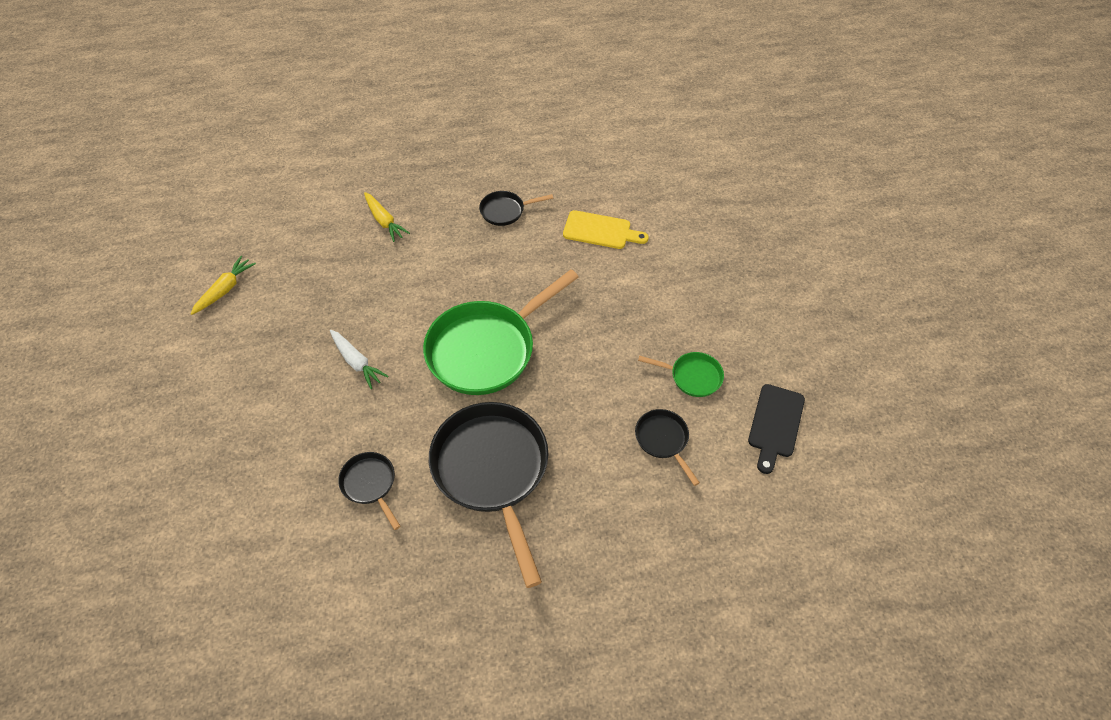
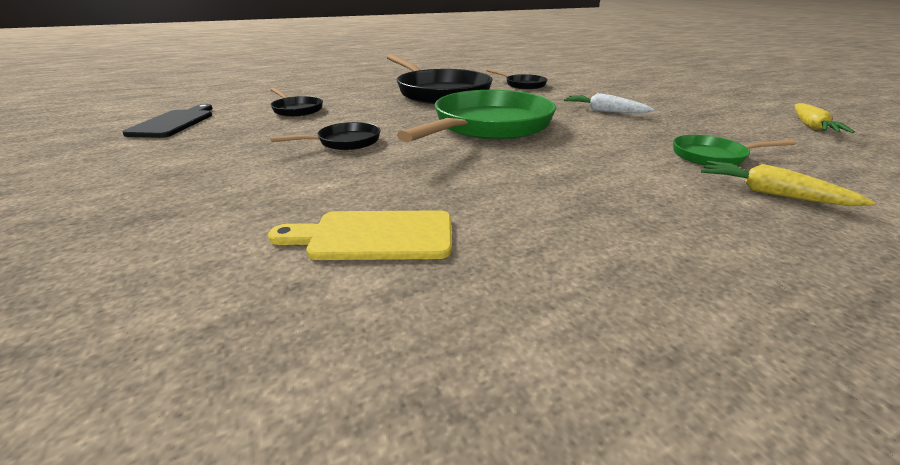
camera: 165 degrees right, 25 degrees down
(505, 211) = (589, 237): black pan -> black pan (345, 142)
(692, 376) = (251, 134): green pan -> green pan (712, 156)

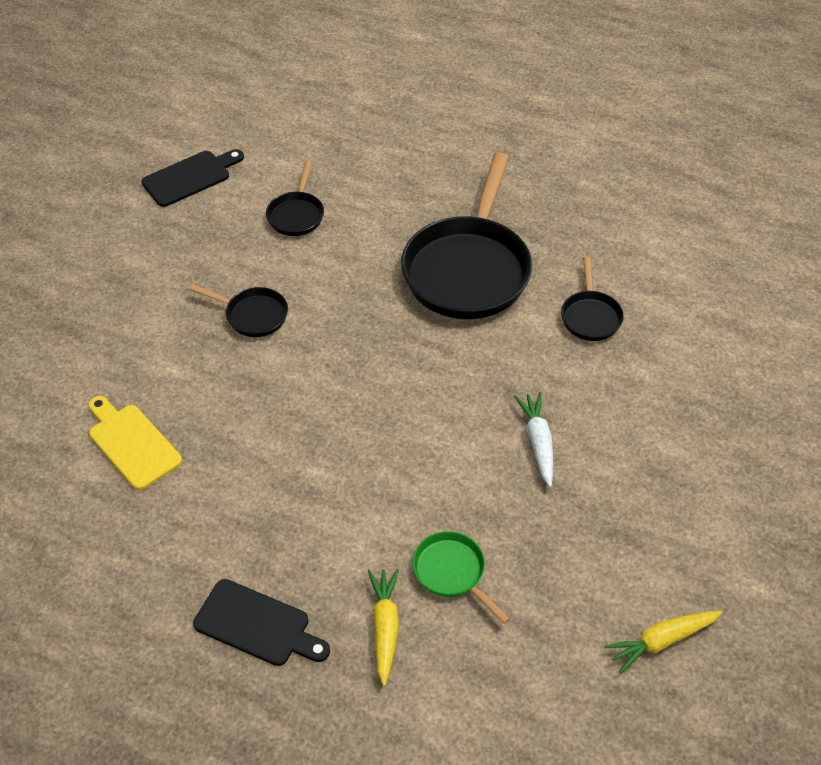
camera: 50 degrees right, 20 degrees up
(488, 126) = (386, 379): green pan -> none
(742, 253) = (257, 625): none -> black cutting board

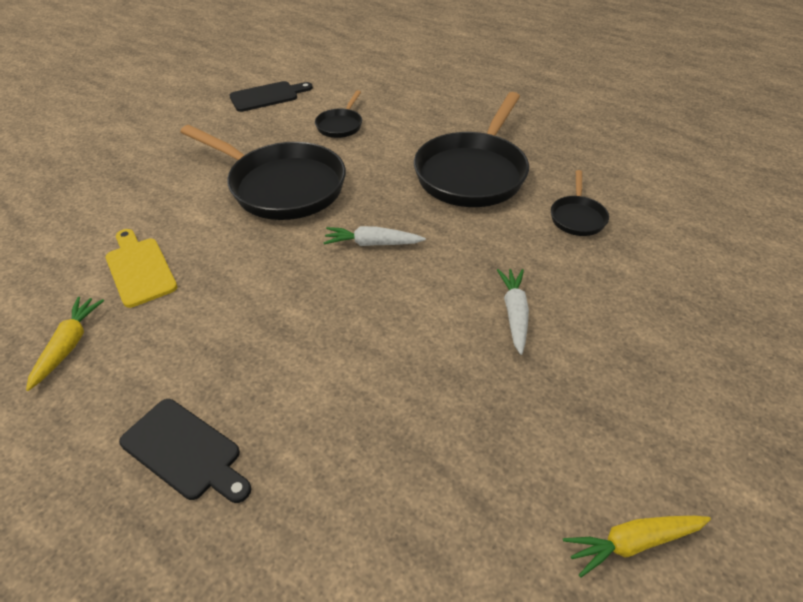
camera: 10 degrees right, 5 degrees down
(253, 315) = (281, 186): black pan -> black pan, size x2.15
(376, 379) = (372, 243): none -> white carrot
(385, 628) = (317, 475): yellow carrot -> yellow carrot (69, 346)
(452, 572) = (404, 427): green pan -> none

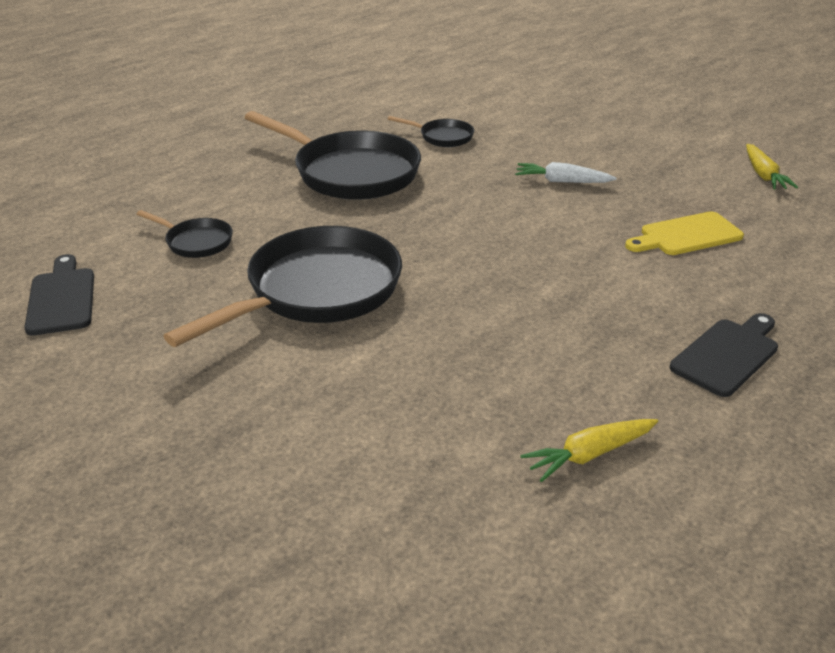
camera: 80 degrees left, 10 degrees down
(69, 346) = (589, 454): yellow carrot -> yellow carrot turned 45 degrees counterclockwise
(139, 269) = (454, 405): yellow cutting board -> yellow cutting board (686, 235)
(372, 243) = (450, 238): white carrot -> none

